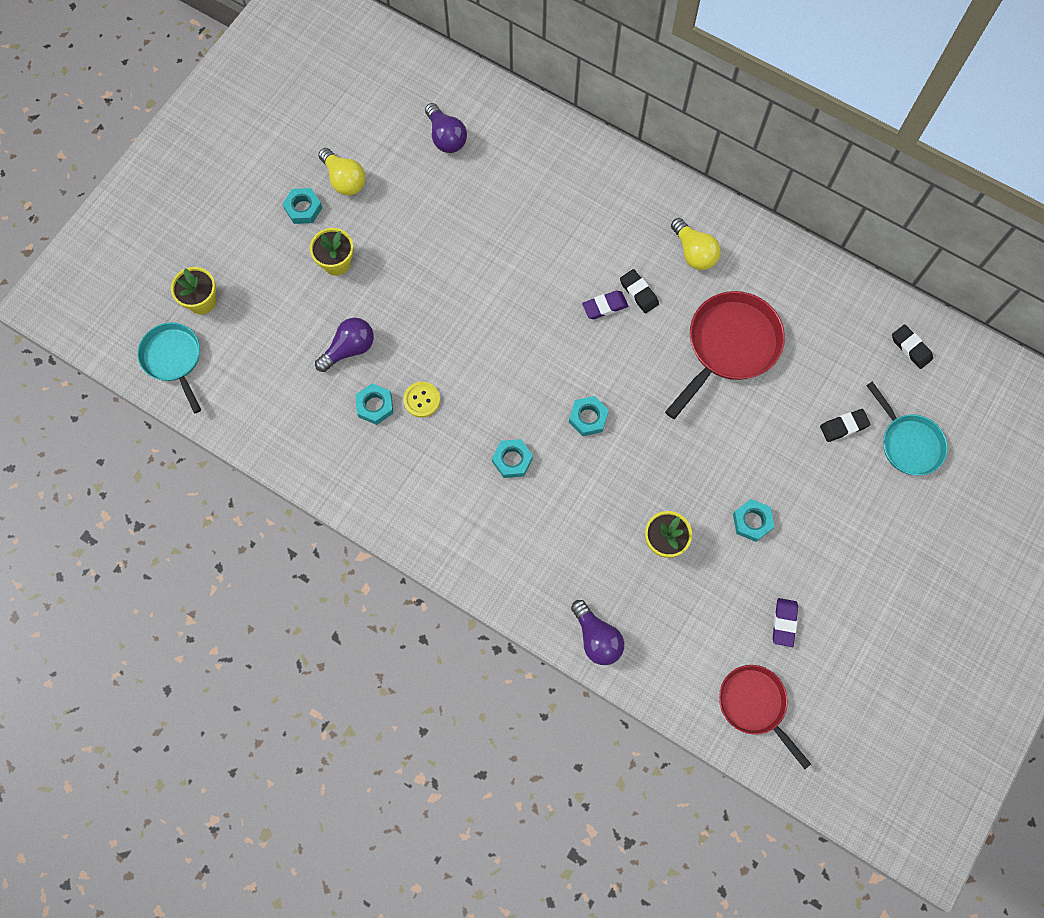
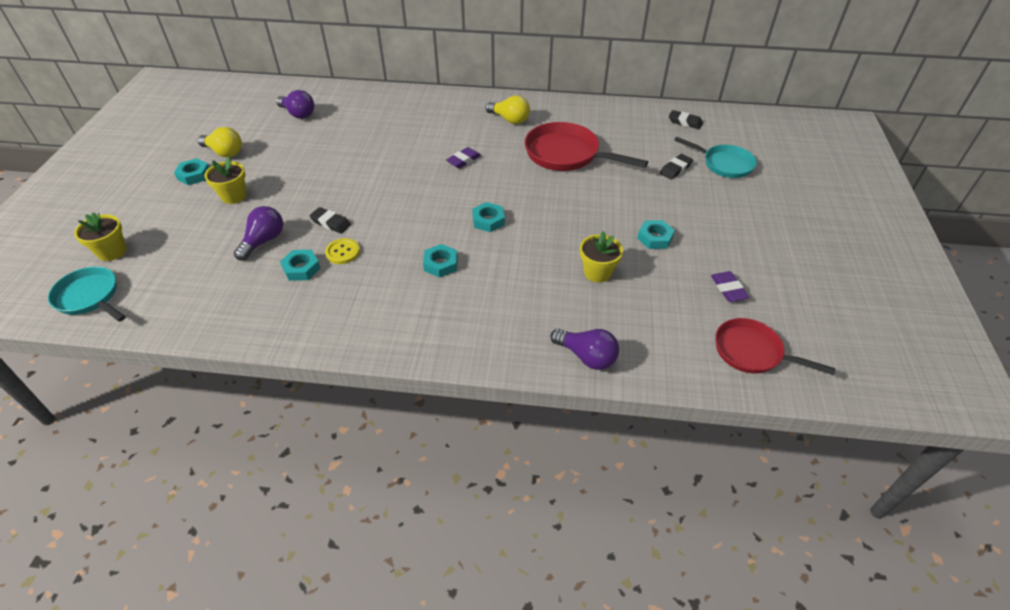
camera: 25 degrees left, 25 degrees down
(639, 293) = (484, 147): black eraser -> black eraser (331, 223)
(729, 346) = (566, 154): red pan -> red pan turned 75 degrees counterclockwise

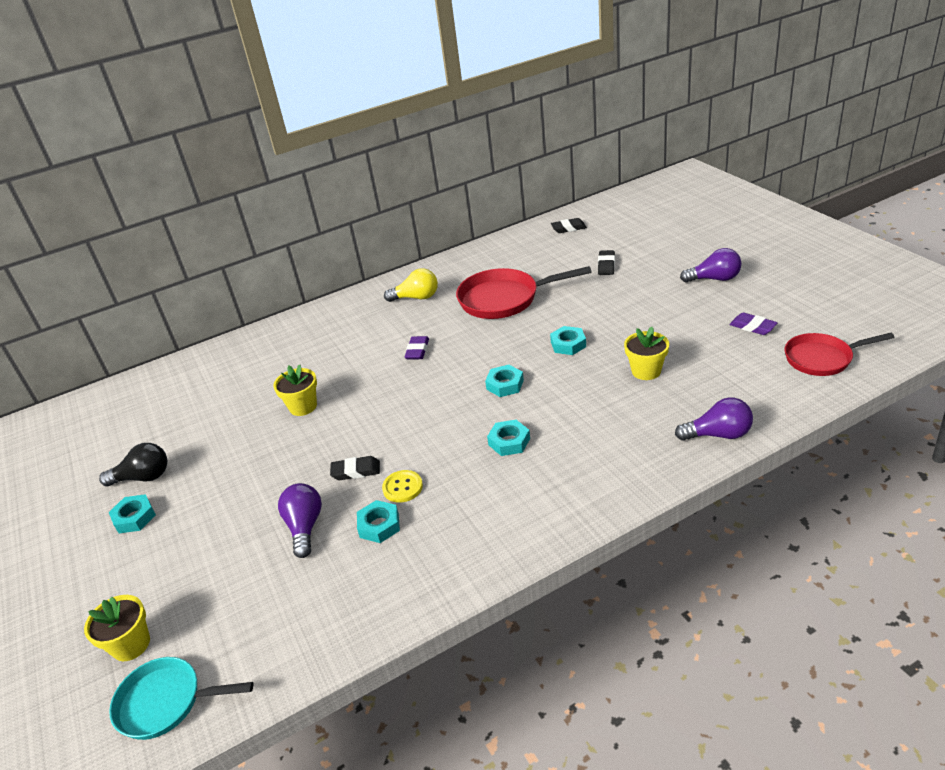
camera: 30 degrees left, 10 degrees down
(224, 152) = (143, 477): yellow light bulb -> black light bulb
(233, 196) = (212, 509): yellow flower pot -> yellow flower pot (303, 406)
(298, 114) = (185, 399): purple light bulb -> purple light bulb (714, 279)
(654, 238) = (655, 322): turquoise nut -> turquoise nut (568, 344)
(724, 164) = (637, 243): turquoise pan -> none

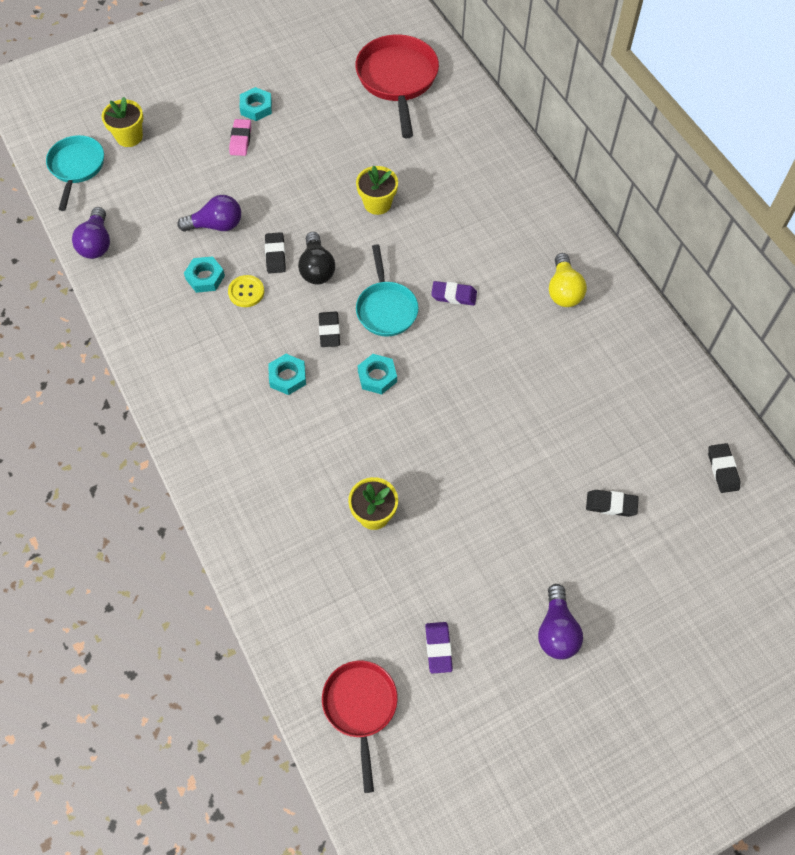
camera: 85 degrees right, 25 degrees up
(143, 477) = (303, 102): black light bulb -> black light bulb (317, 268)
(180, 524) = (240, 140): none -> pink eraser
(429, 387) = (386, 308): none -> turquoise pan
(454, 420) = (329, 331): none -> black eraser
(504, 299) = (545, 382): red pan -> red pan (397, 80)
(568, 344) = (438, 442): turquoise nut -> none
(718, 434) = (256, 563): purple light bulb -> purple light bulb (97, 243)
(752, 327) = (438, 648): purple eraser -> purple eraser turned 45 degrees counterclockwise

